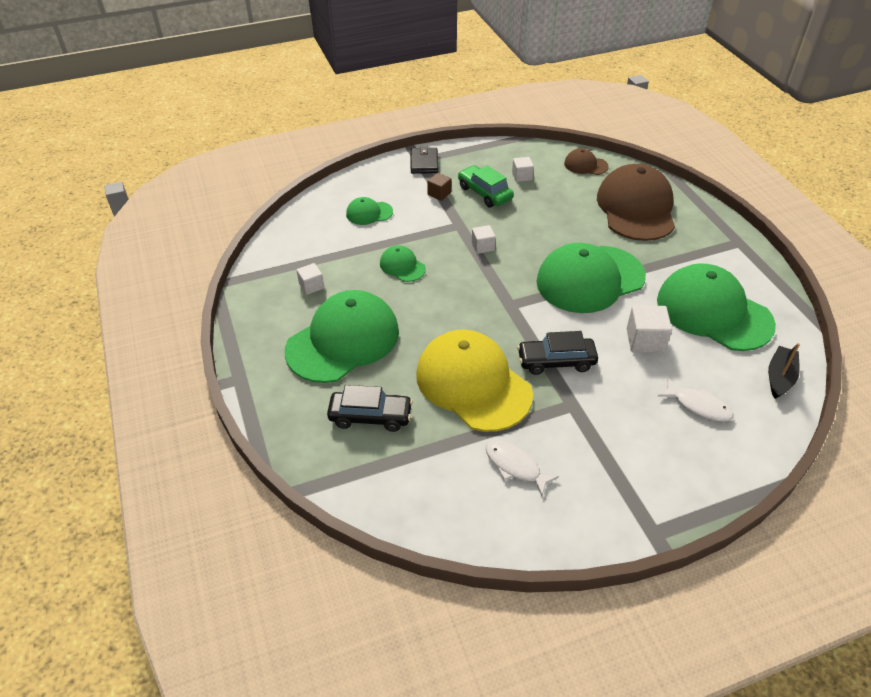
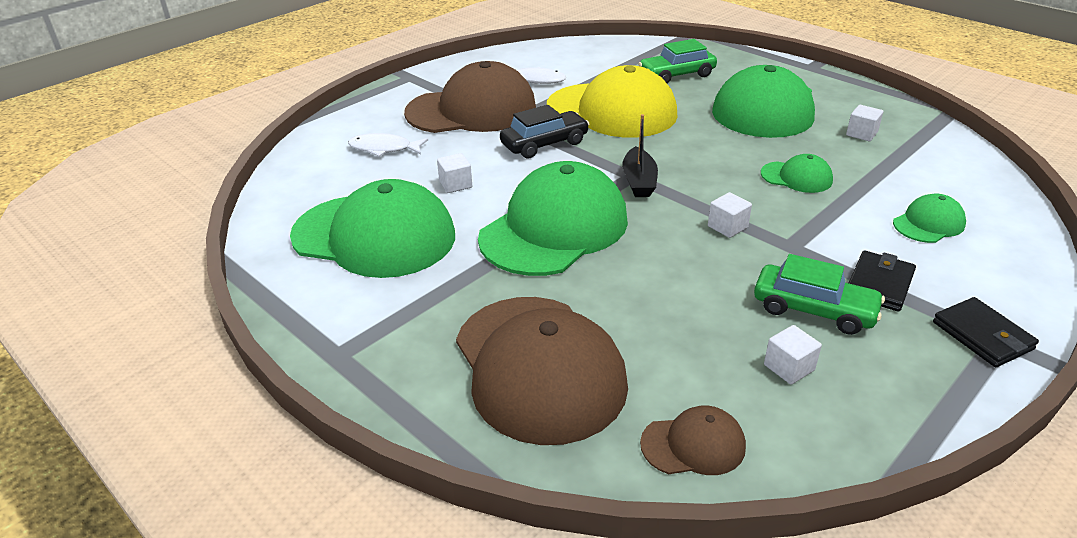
camera: 155 degrees right, 10 degrees down
(370, 416) = (676, 75): black car -> green car
(439, 194) = (879, 284): brown cube -> black wallet
(602, 435) = (472, 110): none -> brown cap
(645, 340) = (455, 184): white cube -> white cube, size x0.63
(779, 377) = (292, 191): black boat -> black boat (639, 181)

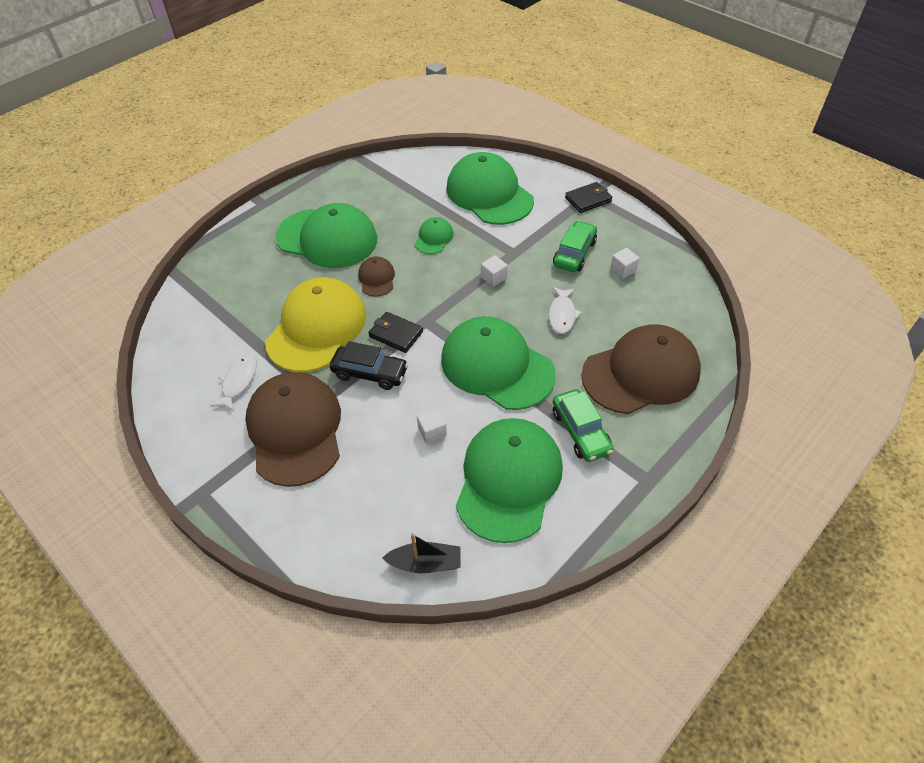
camera: 90 degrees left, 15 degrees up
(384, 148) = (363, 495): white fish -> white fish (562, 315)
(544, 144) = (370, 373): black car -> black car turned 135 degrees clockwise
(639, 181) = (434, 317): black boat -> black boat (425, 563)
(676, 75) = (256, 282): green car -> green car (580, 431)
(693, 445) = (685, 311): brown cap -> brown cap (376, 278)
(861, 134) = (378, 198): white cube -> none
(879, 284) = (549, 225): black wallet -> black wallet (396, 334)
(928, 223) = (489, 194): green cap -> green cap, size x2.19

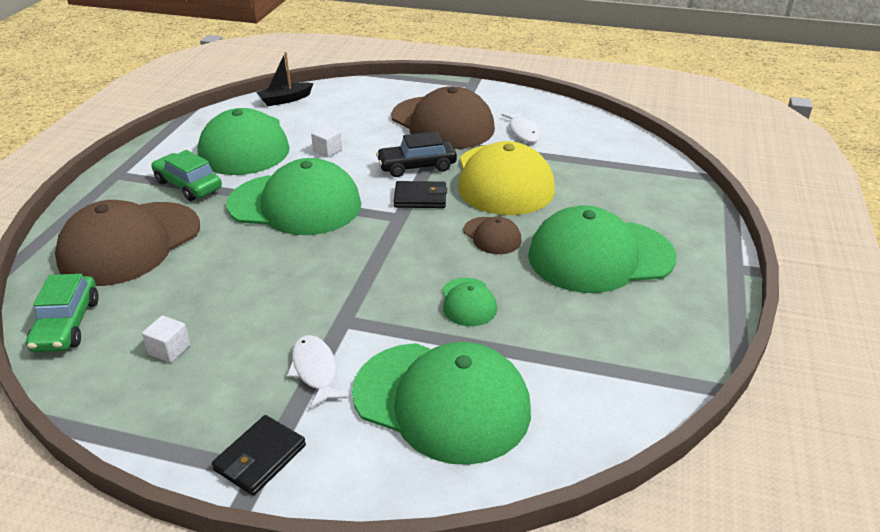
camera: 150 degrees right, 15 degrees down
(493, 278) = (351, 281): white cube -> none
(562, 315) = (241, 269): white fish -> white fish (315, 371)
(574, 253) = (252, 349): green car -> green car (67, 324)

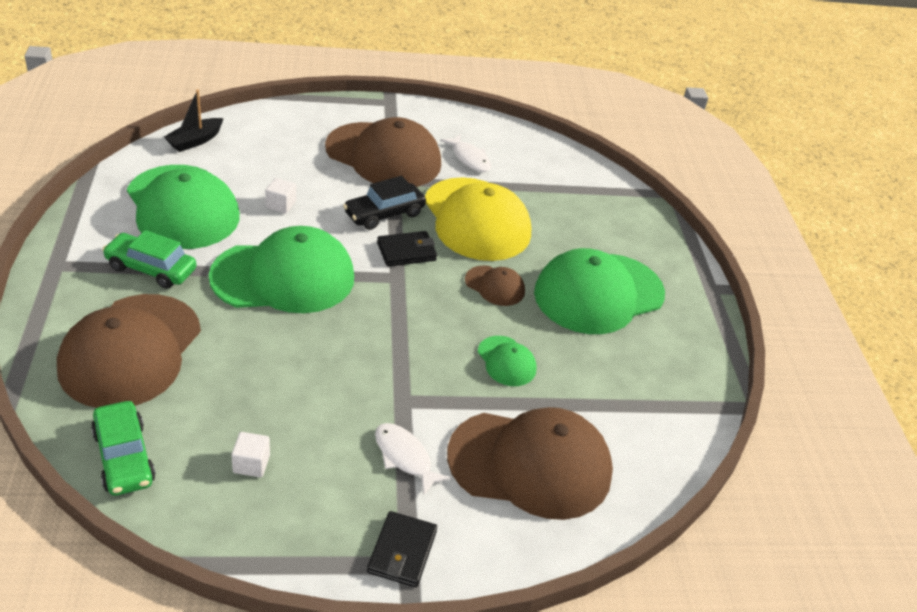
camera: 25 degrees left, 5 degrees up
(442, 401) = (530, 464): green cap -> brown cap

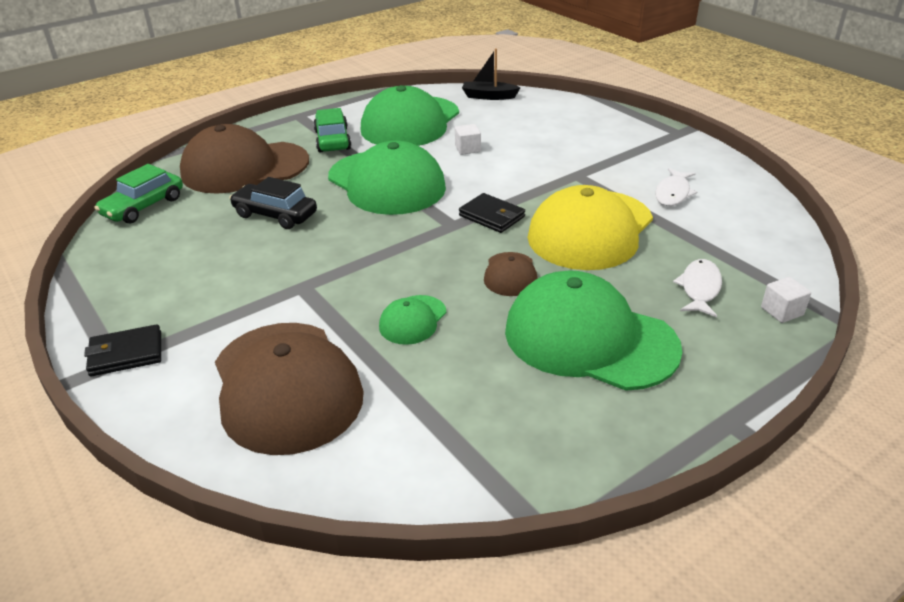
camera: 65 degrees right, 5 degrees down
(251, 464) = (173, 251): white cube -> white cube (782, 311)
(383, 156) = (601, 159): brown cap -> none
(384, 214) = (525, 188): black car -> black car (275, 215)
(405, 457) = (235, 313): white fish -> white fish (699, 289)

